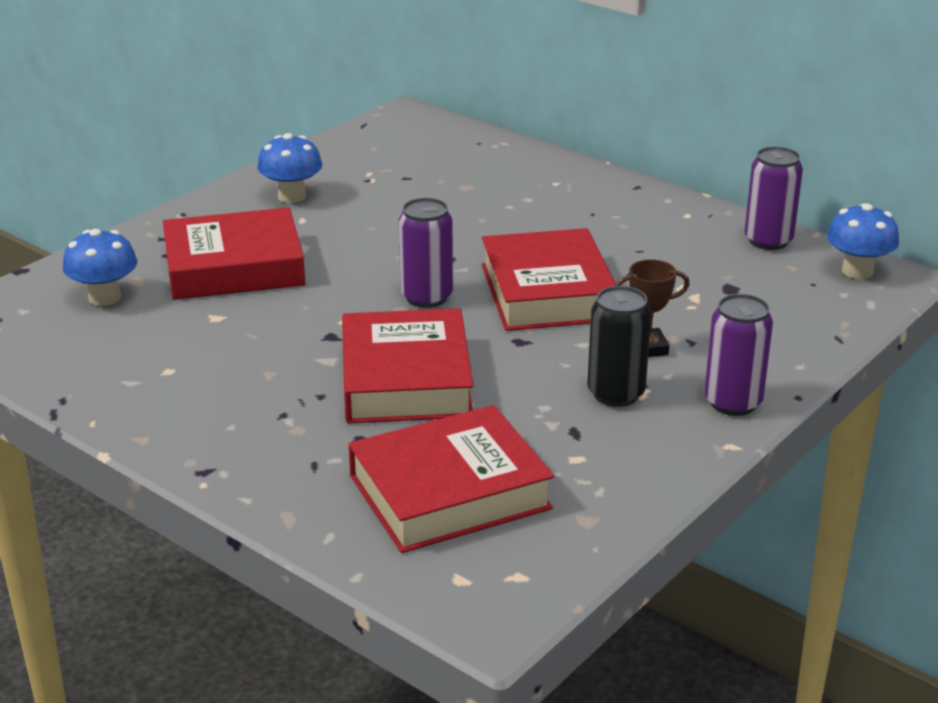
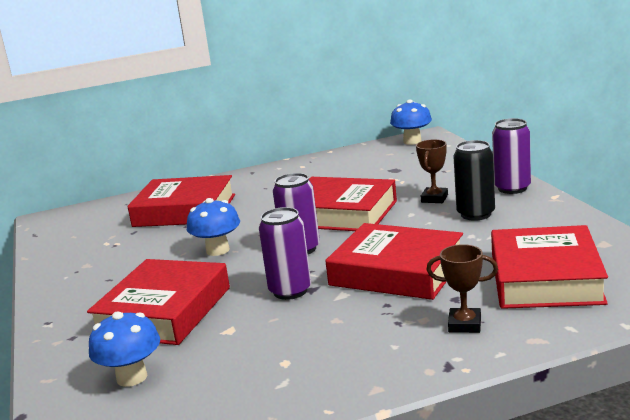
camera: 55 degrees left, 10 degrees down
(292, 196) = (94, 274): blue mushroom -> blue mushroom (217, 250)
(299, 460) = (464, 324): none -> brown trophy
(484, 186) = (184, 210): none -> red book
(768, 241) = (356, 153): purple can -> purple can (290, 291)

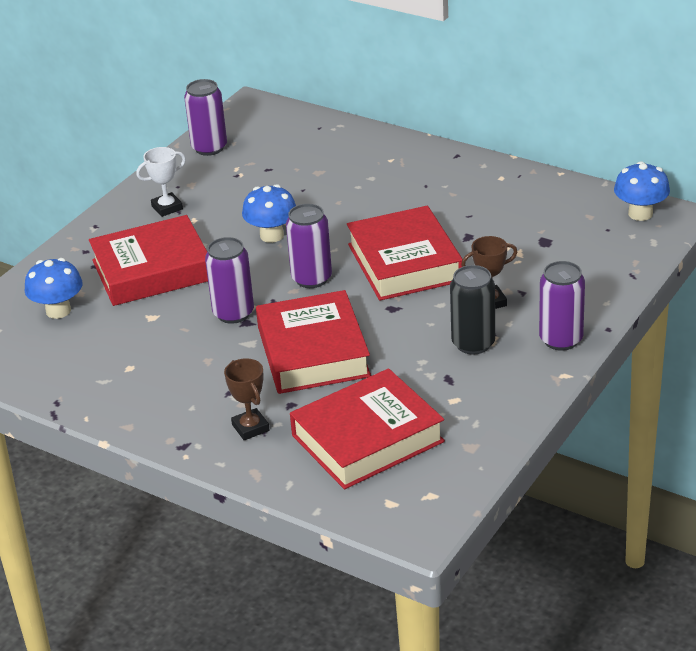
camera: 50 degrees right, 15 degrees up
(58, 246) = (209, 148): none -> purple can
(94, 282) = (167, 208): none -> white trophy
(184, 210) = (333, 170): red book -> none

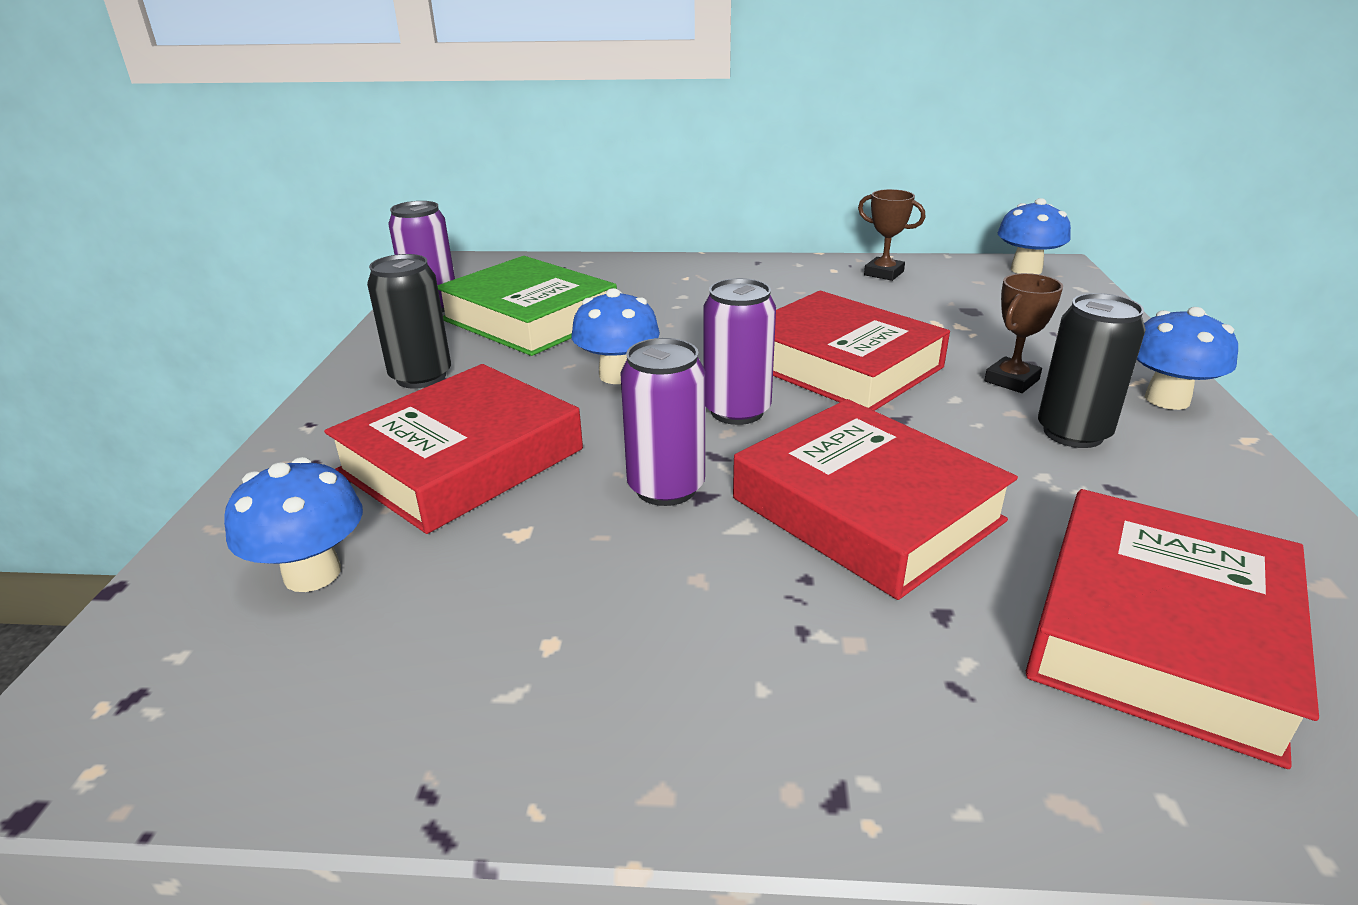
camera: 30 degrees left, 5 degrees down
(167, 208) = (421, 377): white trophy -> black can
(250, 428) = (929, 692): brown trophy -> brown trophy (883, 273)
(259, 174) = (529, 318): none -> green book
(561, 340) = (1167, 399): purple can -> blue mushroom

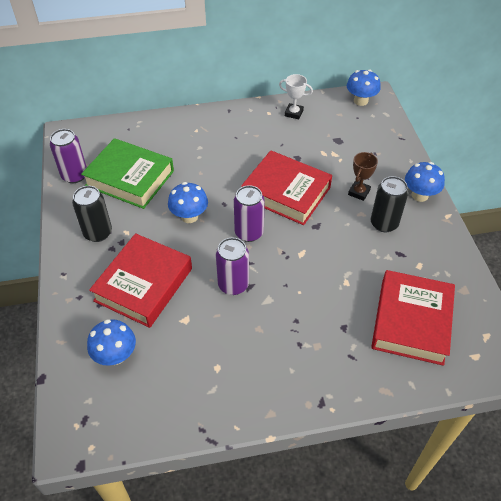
camera: 15 degrees left, 20 degrees up
(866, 509) = (311, 282): red book -> none
(883, 273) = (294, 113): brown trophy -> white trophy

